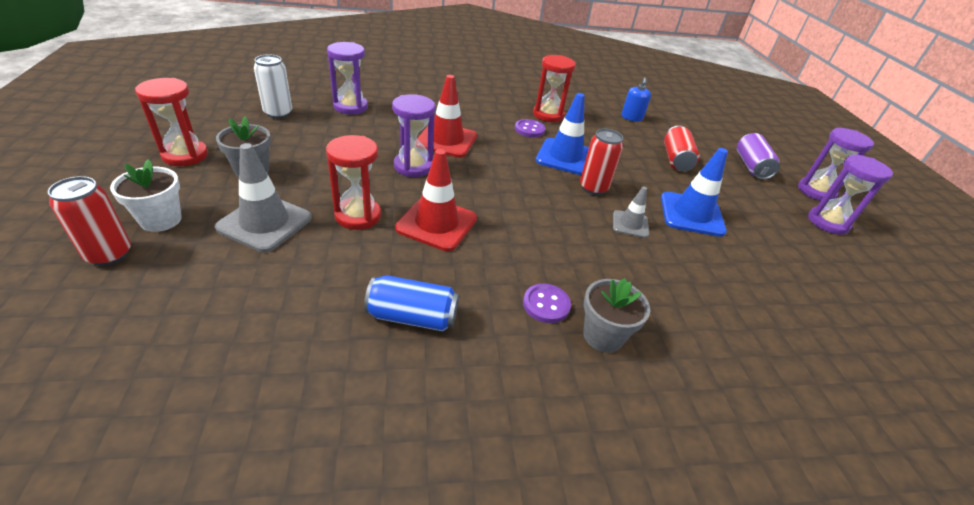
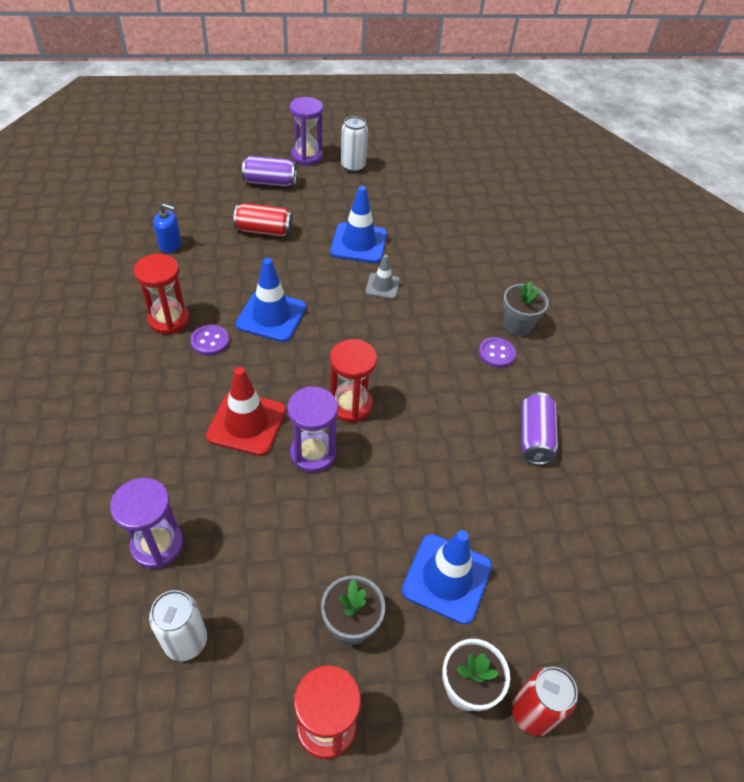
camera: 90 degrees left, 10 degrees up
(265, 223) = (447, 578): grey traffic cone -> blue traffic cone
(358, 216) = (416, 494): red hourglass -> red hourglass (350, 405)
(412, 317) = (534, 437): blue can -> purple can
(436, 223) = (413, 426): red traffic cone -> none
(593, 188) = (329, 302): red can -> none
(828, 222) = (353, 166): purple hourglass -> white can

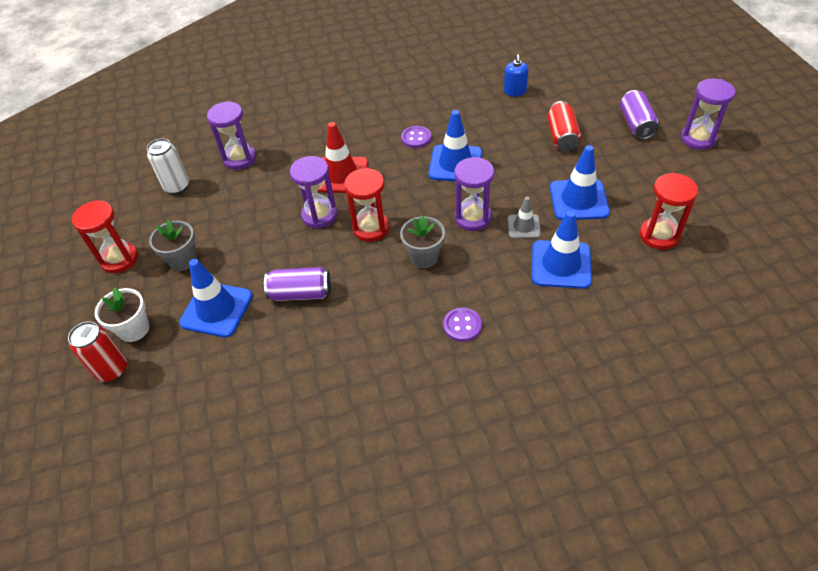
camera: 90 degrees right, 0 degrees up
(168, 320) = (431, 113): red hourglass -> red hourglass (659, 235)
(353, 166) = (705, 174): white can -> none
(360, 319) = (473, 218): none -> purple hourglass
(435, 274) = (561, 264): none -> blue traffic cone
(517, 325) = (510, 341): grey flower pot -> grey flower pot (424, 257)
(534, 437) = (361, 363): purple can -> purple can (301, 293)

